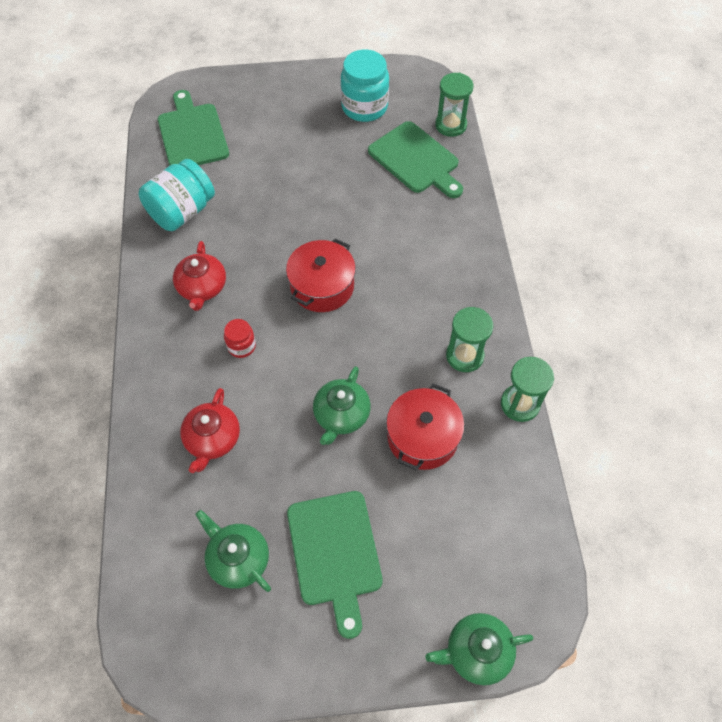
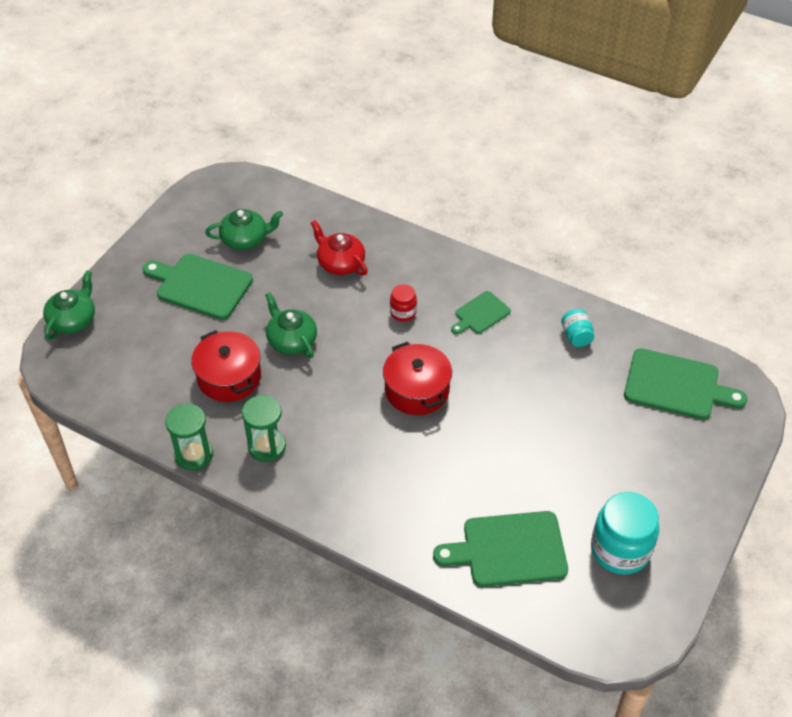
camera: 125 degrees right, 10 degrees down
(182, 212) = (576, 336): turquoise jar -> turquoise jar, size x0.51
(202, 287) = (480, 314): red teapot -> green cutting board
(450, 125) = (536, 616): green hourglass -> none

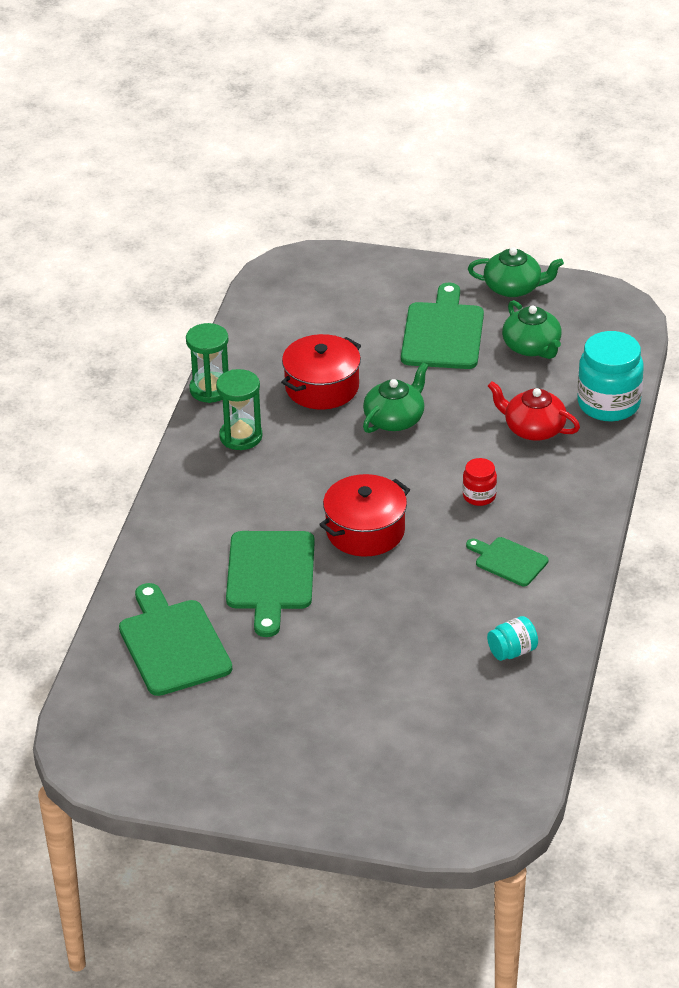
camera: 75 degrees right, 10 degrees down
(73, 320) = (351, 260): green teapot -> green teapot (514, 287)
(340, 263) = (533, 429): red teapot -> red teapot turned 90 degrees counterclockwise
(620, 550) = (203, 735): turquoise jar -> turquoise jar (608, 404)
(676, 385) = (471, 755): green cutting board -> green cutting board (270, 576)

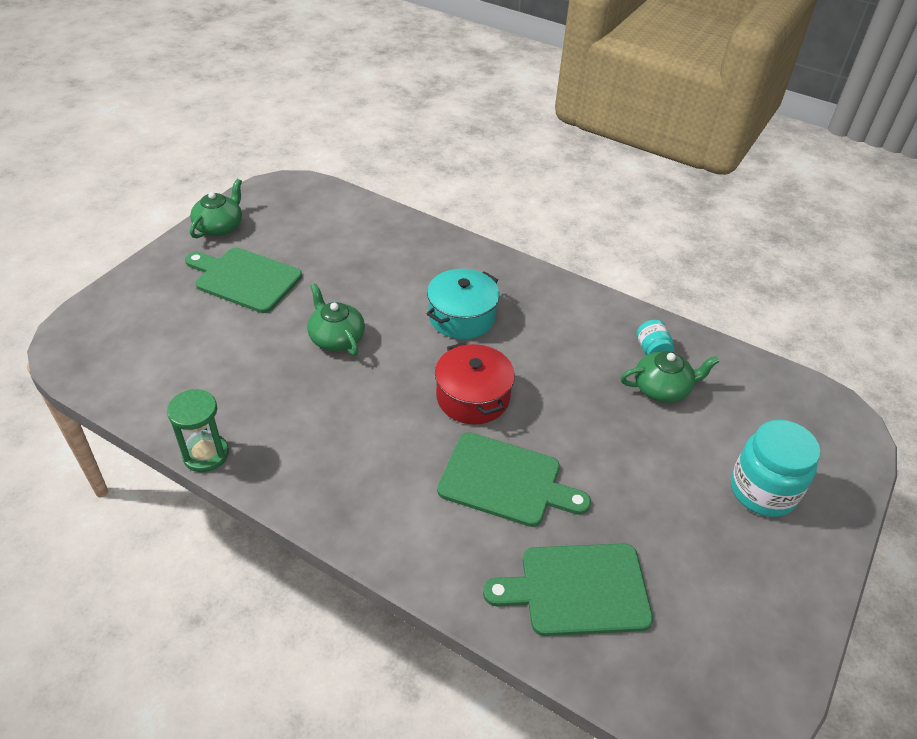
camera: 75 degrees left, 5 degrees up
(241, 436) = (293, 449): green hourglass -> none
(322, 387) = (261, 372): red pot -> none
(479, 496) = (462, 317): red jar -> turquoise pot
(508, 561) = (546, 323): green cutting board -> none
(532, 347) = (300, 238): green teapot -> green teapot (662, 388)
(533, 429) = (397, 266): red teapot -> none
(608, 404) = (392, 222): turquoise jar -> turquoise jar (762, 491)

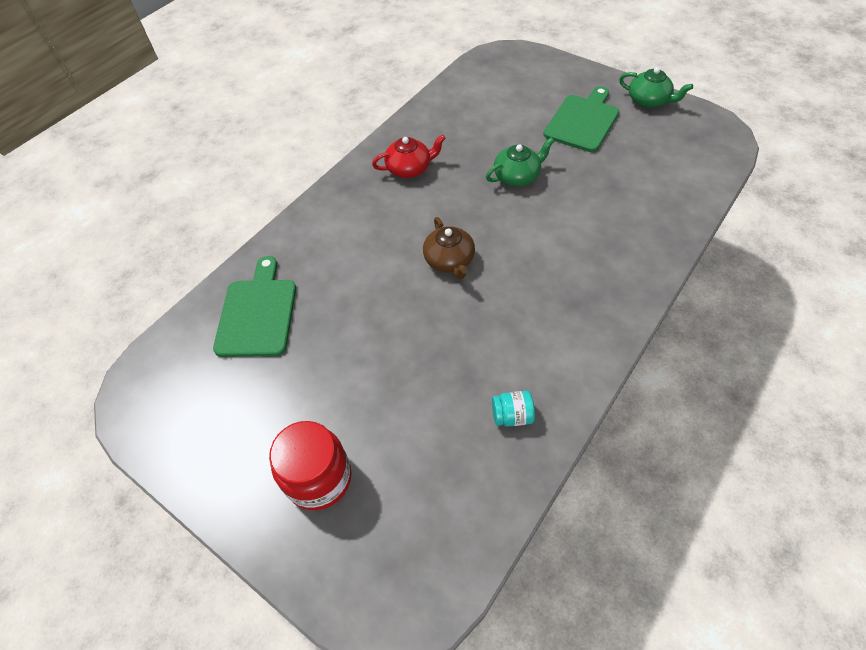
camera: 100 degrees right, 10 degrees up
(206, 454) = (404, 122): green hourglass -> none
(310, 442) = (409, 168): none -> red teapot
(462, 317) = (551, 256): turquoise pot -> none
(473, 397) = (449, 260): red pot -> brown teapot
(505, 481) = (360, 277): green cutting board -> none
(662, 388) = (457, 414): green teapot -> none
(762, 491) = (319, 478): turquoise jar -> red jar

